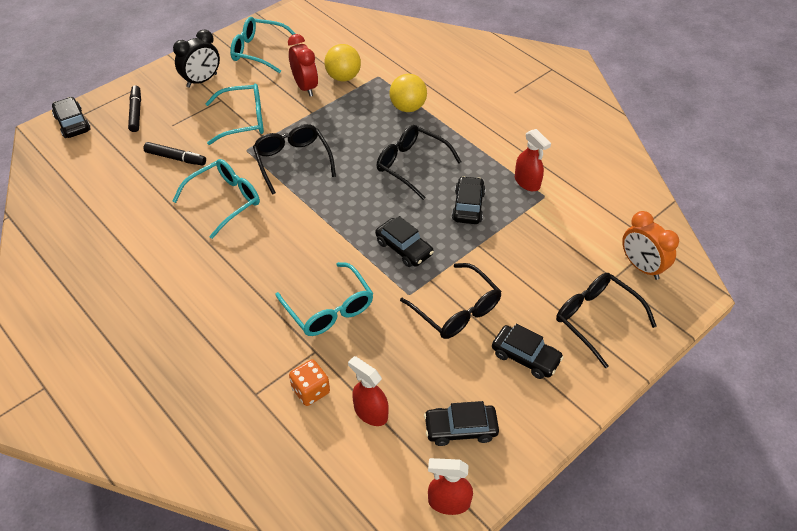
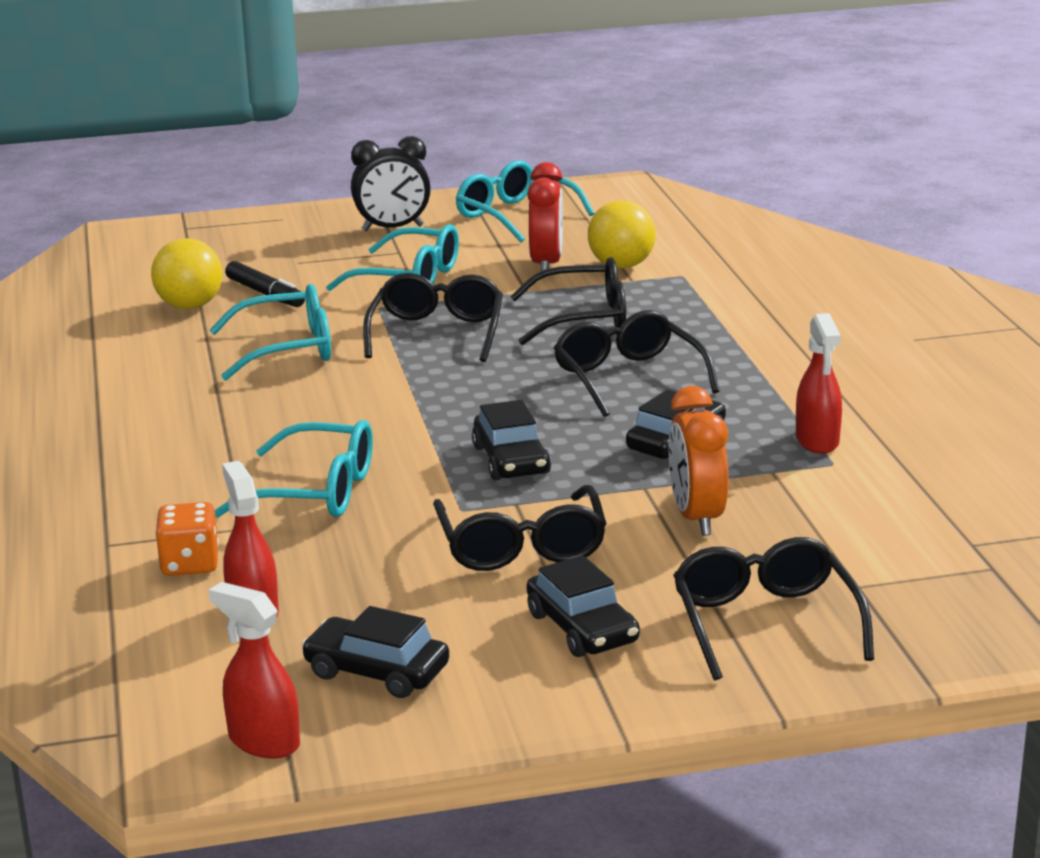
camera: 30 degrees right, 25 degrees down
(72, 123) = (161, 233): black car -> none
(136, 112) = (260, 240): black marker -> none
(329, 309) = (316, 491): turquoise glasses -> turquoise glasses turned 75 degrees counterclockwise
(357, 126) = (584, 319): none -> black glasses
(408, 107) = (695, 317): yellow ball -> yellow ball (190, 306)
(641, 267) = (929, 587): orange clock -> orange clock (696, 517)

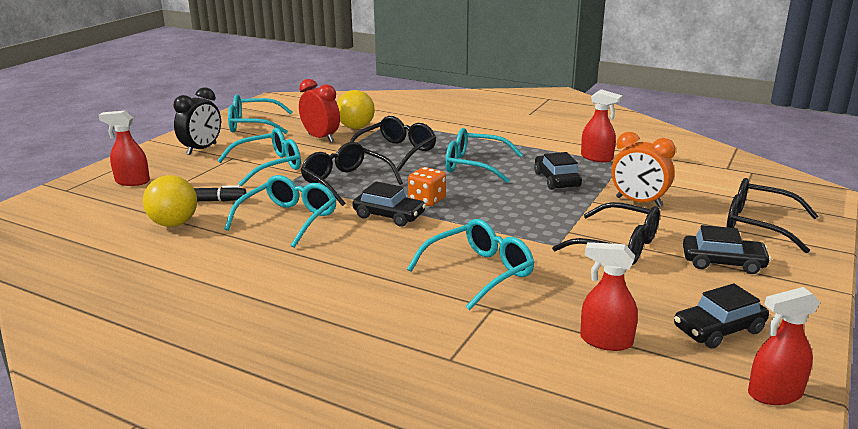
camera: 50 degrees left, 0 degrees up
(190, 564) = (517, 340): orange dice -> orange dice (427, 200)
(252, 242) = (132, 181): none -> red spray bottle
(511, 460) = (520, 216): black car -> black car (389, 215)
(628, 378) = (474, 165): black glasses -> turquoise glasses

